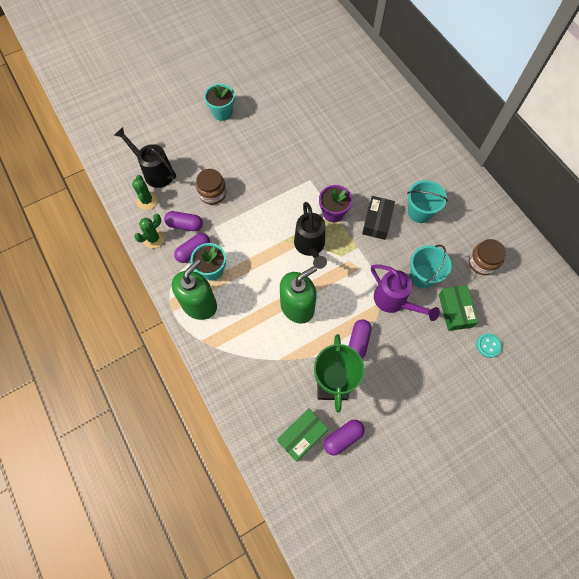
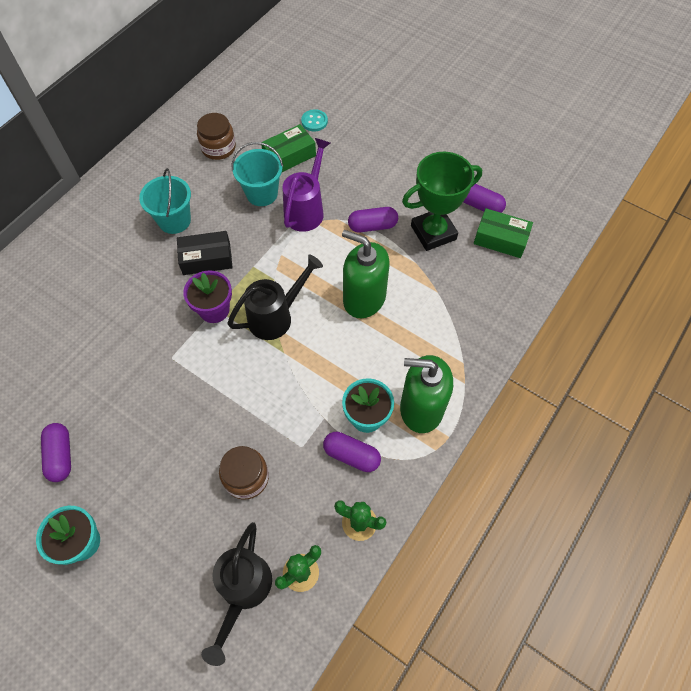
camera: 115 degrees left, 5 degrees down
(185, 225) = (316, 490): purple capsule -> purple capsule (61, 455)

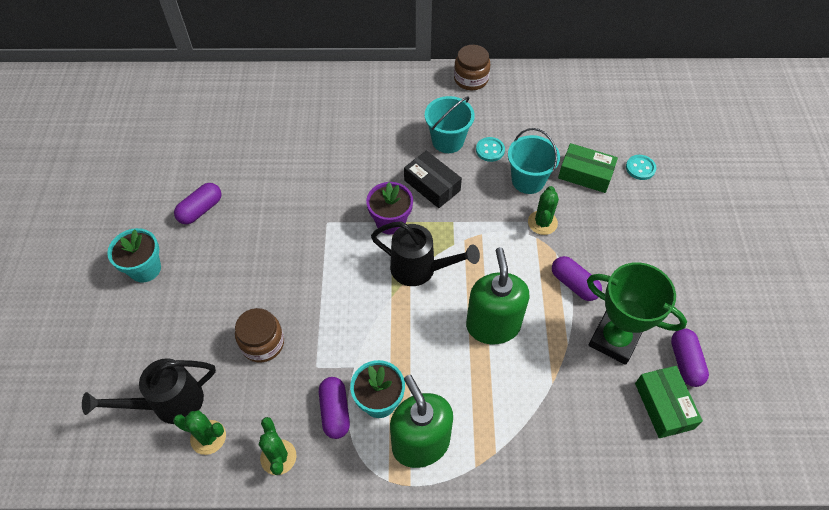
camera: 55 degrees right, 5 degrees down
(211, 199) = (490, 150): none -> turquoise button
(218, 148) = (543, 121): brown jar -> brown jar (471, 79)
(306, 210) = (542, 223): purple watering can -> green cactus

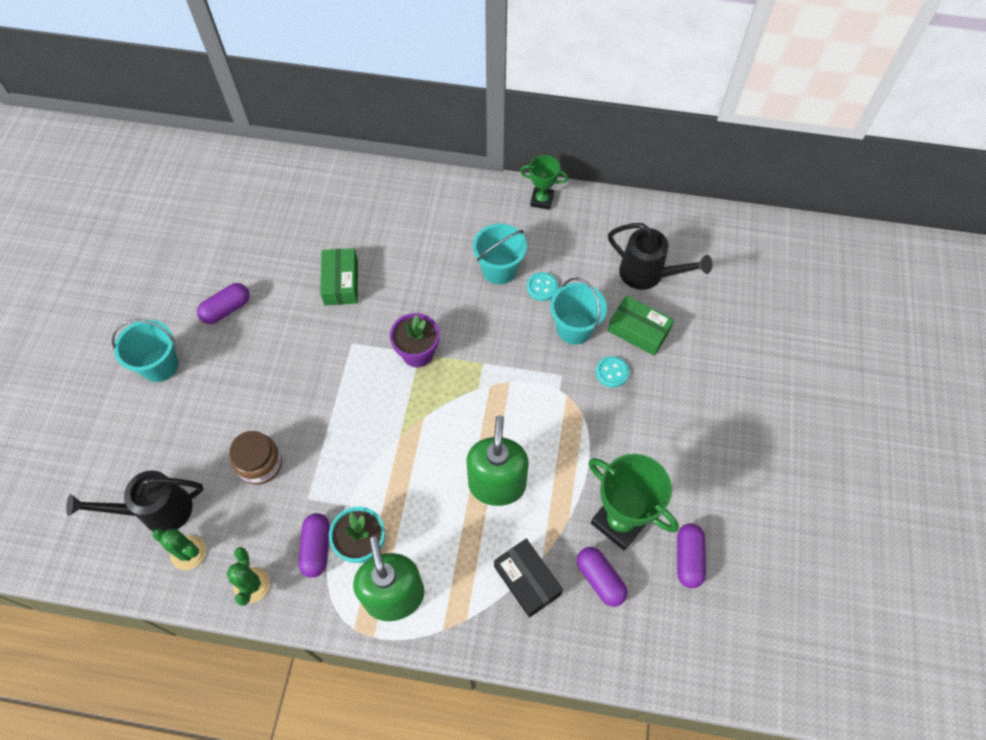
camera: 10 degrees right, 5 degrees up
(145, 269) = (160, 365): turquoise flower pot -> turquoise bucket
(419, 269) = (435, 410): black watering can -> black watering can (647, 274)
(432, 185) = (470, 318): black box -> black box (527, 580)
(471, 79) = (542, 200): brown jar -> green trophy
(542, 223) = (577, 379): green cactus -> none
(574, 284) = (593, 453): purple capsule -> purple capsule (600, 579)
(640, 168) = (700, 333): turquoise button -> turquoise button (612, 372)
(664, 406) = (652, 601): green box -> green box (341, 282)

